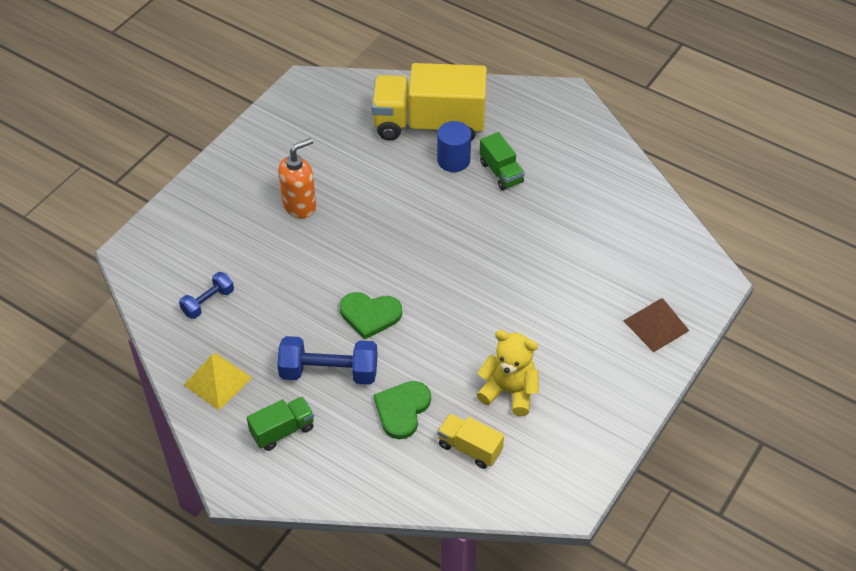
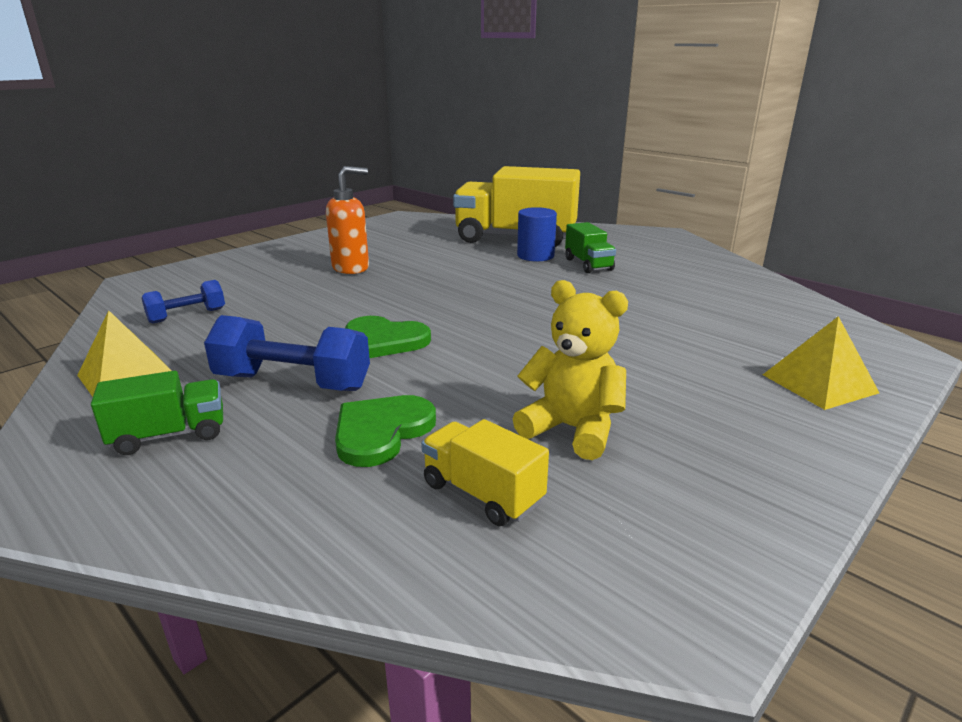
camera: 10 degrees right, 25 degrees down
(656, 325) = (819, 383): brown pyramid -> yellow pyramid

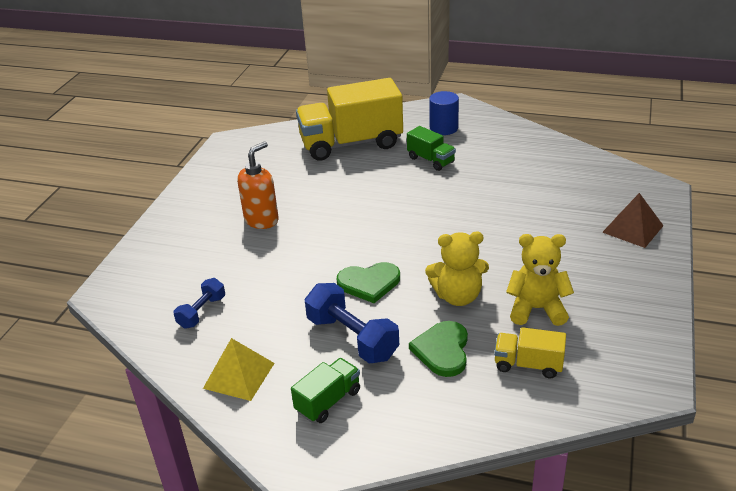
camera: 25 degrees left, 10 degrees up
(293, 382) = (352, 338): blue dumbbell -> blue dumbbell turned 60 degrees clockwise
(475, 382) = (458, 296): none -> yellow teddy bear
(535, 256) = (385, 161): blue cylinder -> blue cylinder (443, 128)
(819, 383) = (633, 229): yellow pyramid -> brown pyramid

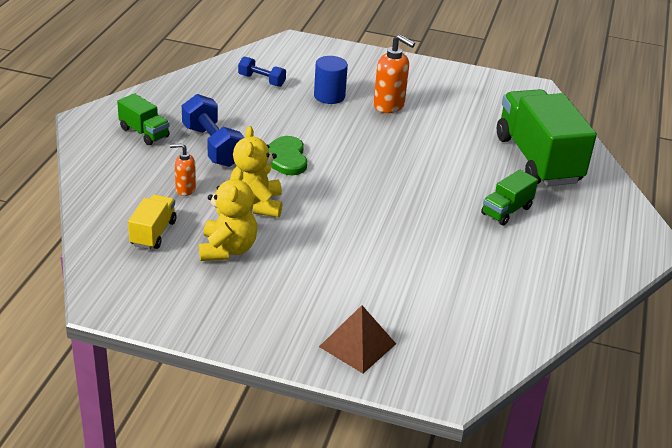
camera: 85 degrees right, 0 degrees up
(239, 375) = (184, 96): yellow pyramid -> none
(351, 144) = (537, 160): yellow truck -> green truck
(352, 338) = (213, 146): blue dumbbell -> blue dumbbell turned 75 degrees counterclockwise
(442, 350) = (185, 189): green heart -> orange soap dispenser
(443, 128) = (585, 227): blue cylinder -> blue cylinder (329, 96)

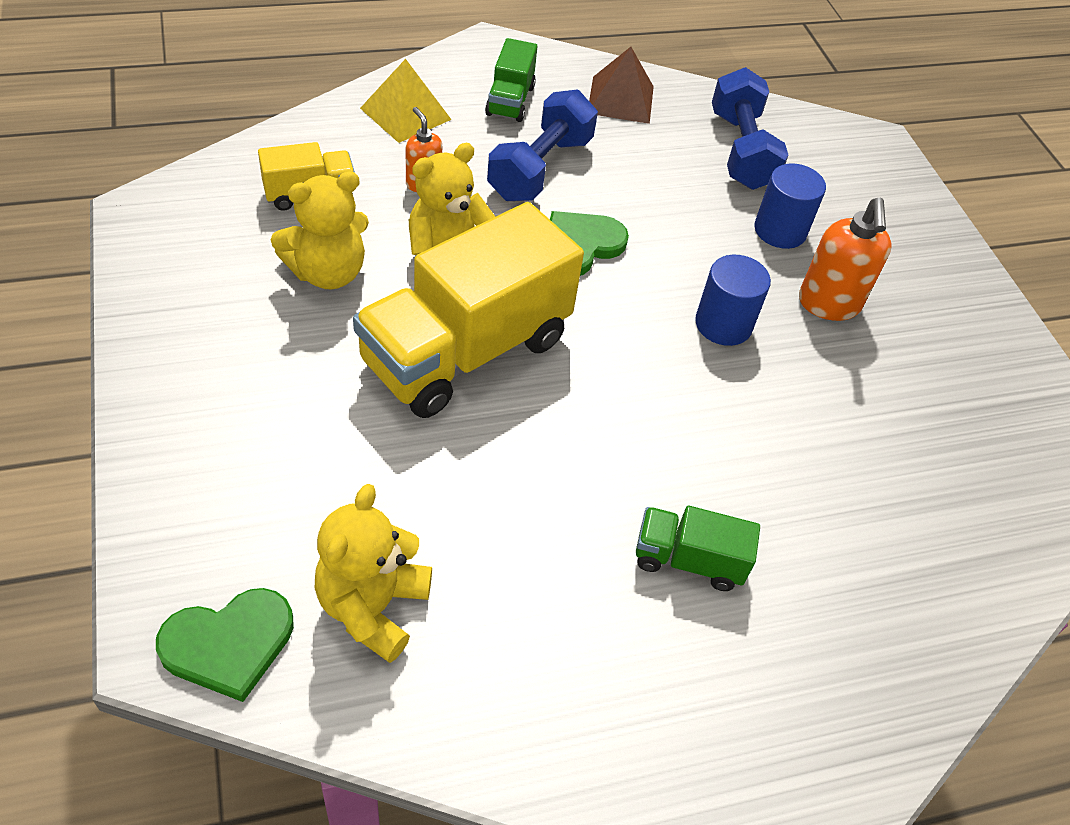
camera: 55 degrees right, 15 degrees up
(116, 173) = (405, 113): none -> yellow pyramid
(261, 80) = (741, 150): blue dumbbell -> blue dumbbell, size x1.69
(329, 224) = (466, 351): none -> yellow truck
(357, 345) = (210, 489): brown pyramid -> brown pyramid (620, 99)
(377, 140) = (723, 324): none -> blue cylinder
(462, 369) = (229, 644): none -> green heart
(471, 314) = (372, 607): none -> yellow teddy bear
(537, 160) = (882, 554): green truck -> none

